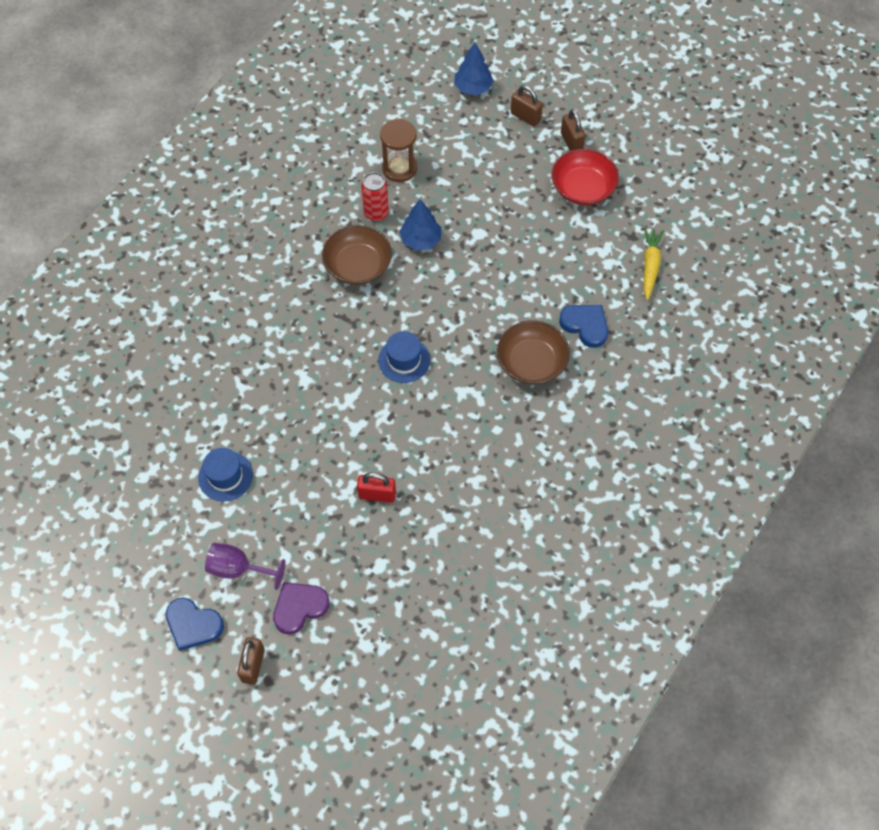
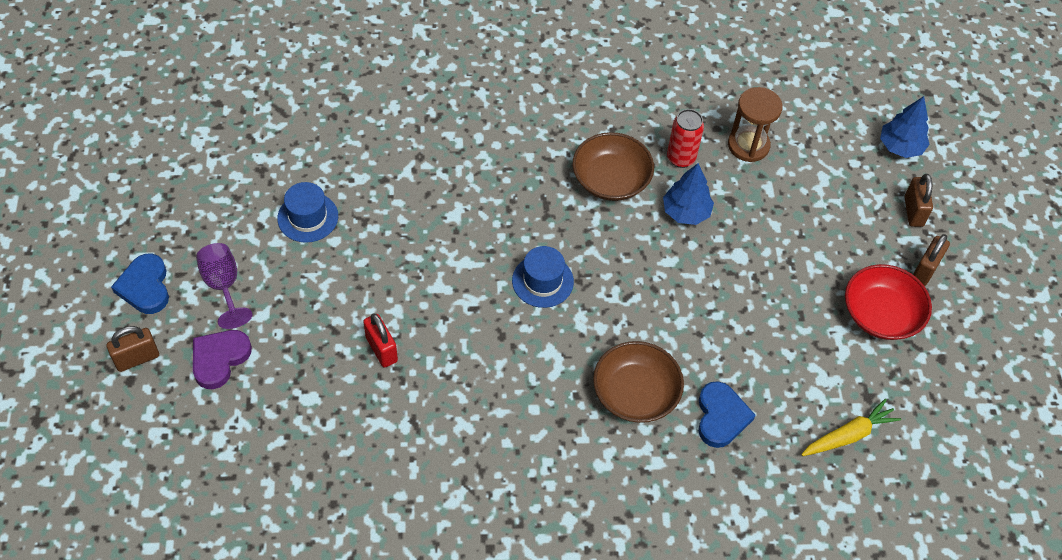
camera: 50 degrees right, 5 degrees down
(299, 607) = (219, 359): purple heart -> purple heart turned 75 degrees counterclockwise

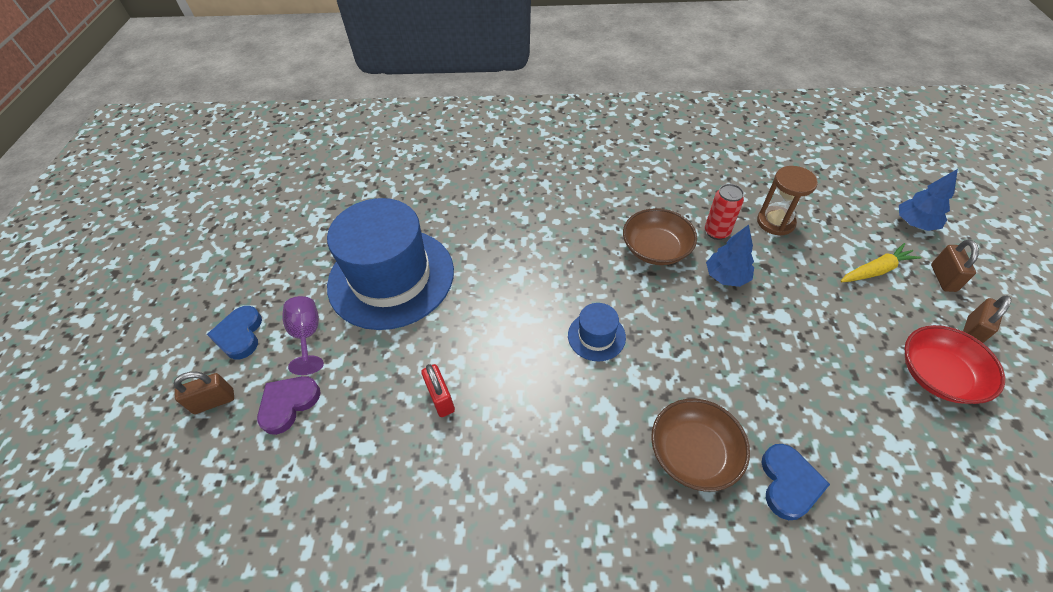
camera: 10 degrees right, 5 degrees down
(308, 217) = (391, 277): blue hat -> blue hat, size x2.40
(848, 435) = (937, 511): yellow carrot -> yellow carrot (876, 270)

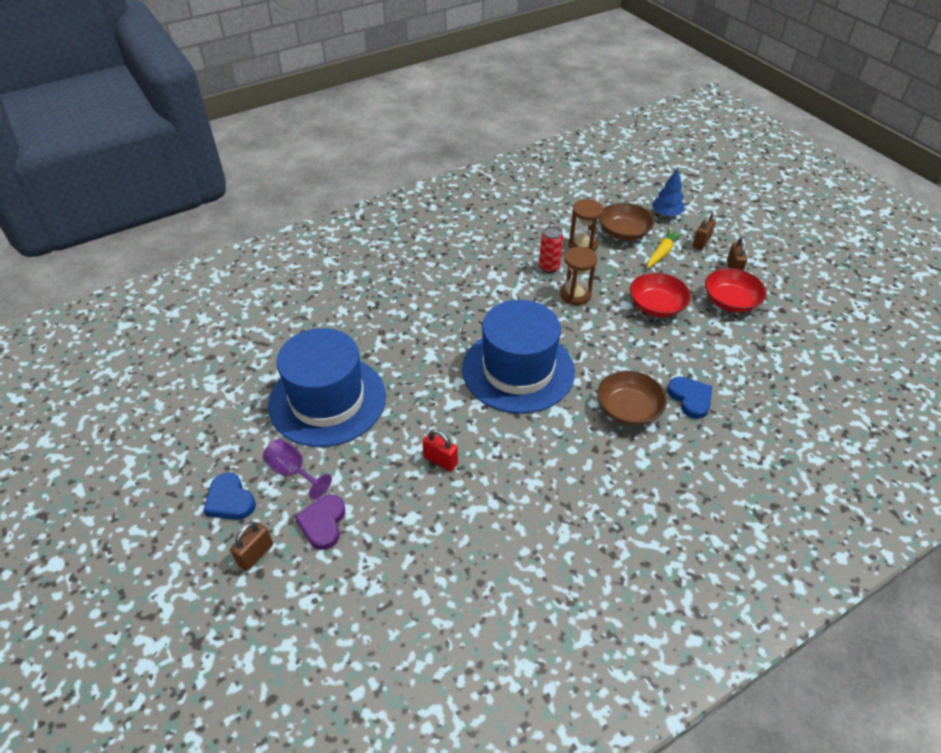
camera: 35 degrees left, 5 degrees down
(596, 336) = (518, 370): blue hat -> blue hat, size x2.40
(656, 249) = (516, 295): brown bowl -> brown bowl (624, 232)
(726, 276) = (575, 294): blue tree -> brown hourglass
(823, 335) = (656, 306): none -> red bowl
(943, 278) = (701, 242): brown padlock -> brown padlock turned 60 degrees clockwise

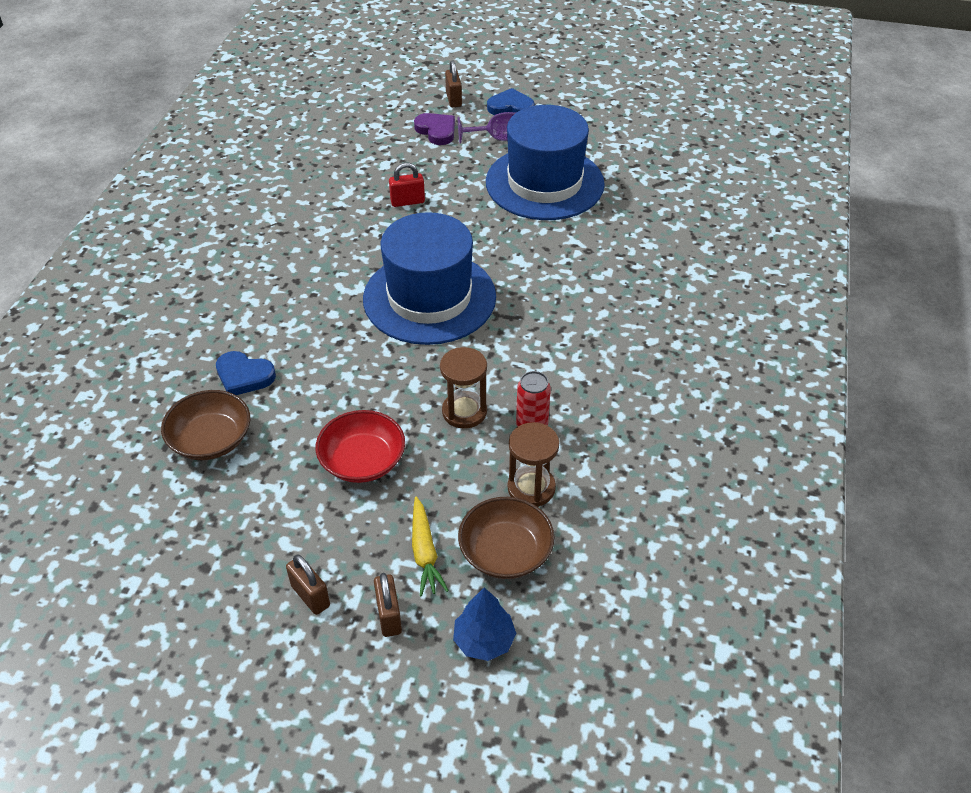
camera: 135 degrees right, 0 degrees up
(628, 409) = (296, 328): brown bowl -> brown bowl (211, 439)
(730, 301) = (279, 533): red bowl -> none

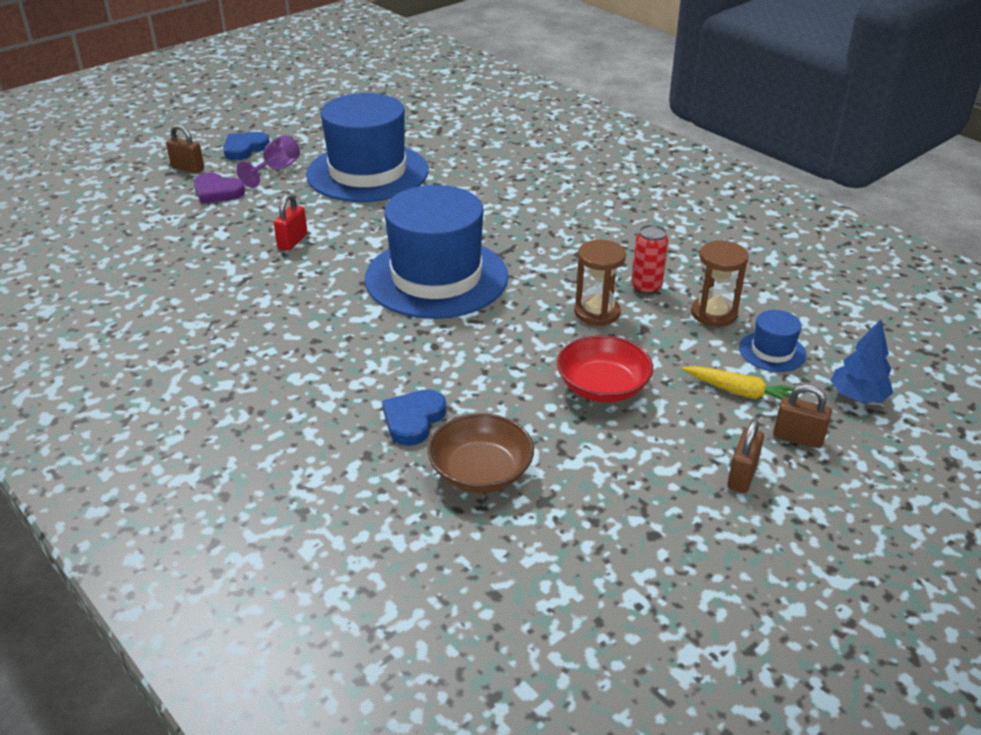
camera: 55 degrees left, 10 degrees down
(244, 376) = (413, 419): blue heart -> blue heart turned 150 degrees clockwise
(310, 596) = (742, 476): brown padlock -> brown padlock turned 60 degrees counterclockwise
(436, 131) = (217, 192): purple heart -> purple heart turned 150 degrees counterclockwise
(505, 552) = (772, 351): brown bowl -> blue hat

